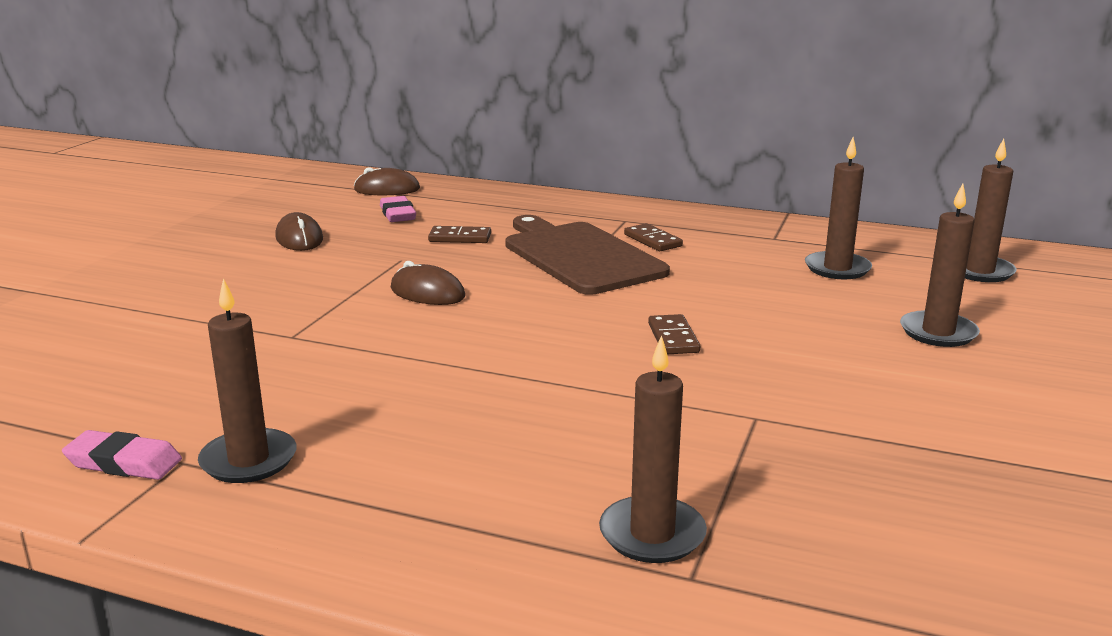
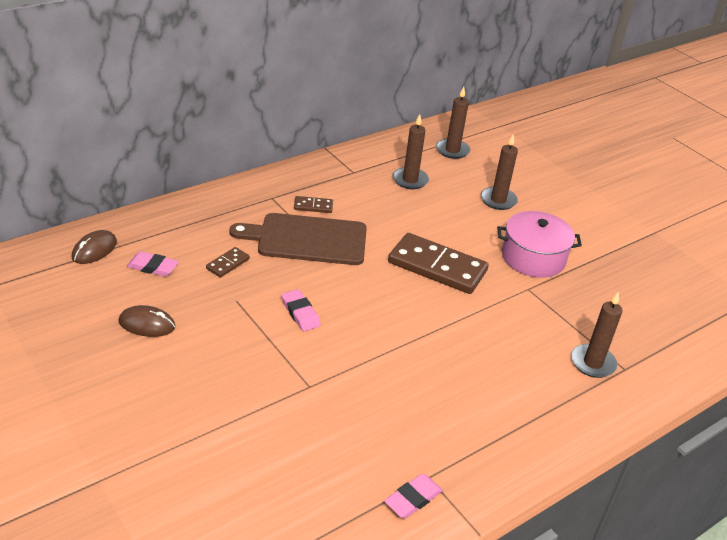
camera: 60 degrees left, 15 degrees up
(248, 460) = (446, 453): brown candle -> none
(427, 293) = (300, 313): brown mouse -> pink eraser
(673, 338) = (437, 267): brown domino -> brown domino, size x2.24
(849, 399) = (533, 258): none -> pink pot

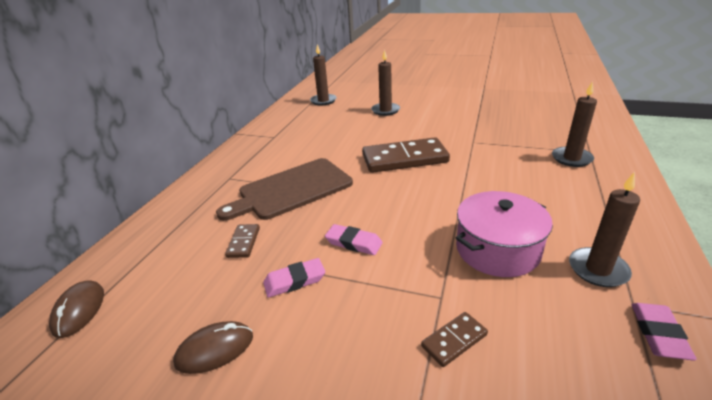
camera: 30 degrees left, 5 degrees down
(153, 267) = (167, 288): pink eraser -> pink eraser (294, 281)
(313, 206) = (269, 168): brown domino -> brown domino (454, 340)
(410, 180) = (318, 124): brown candle -> brown candle (598, 269)
(533, 258) = (449, 126): pink pot -> pink pot (497, 249)

